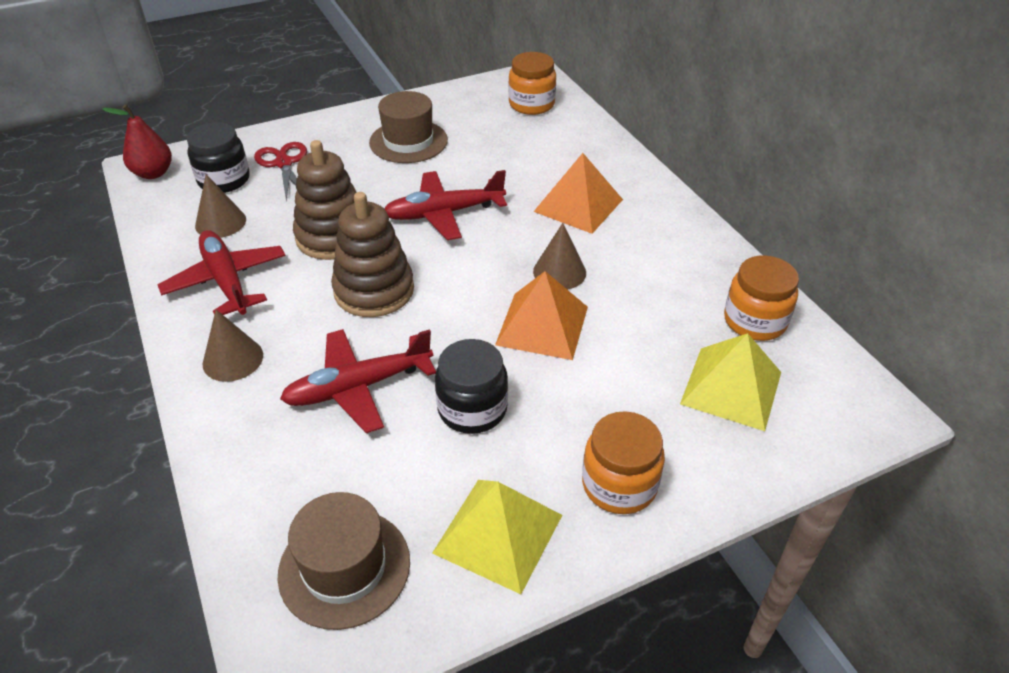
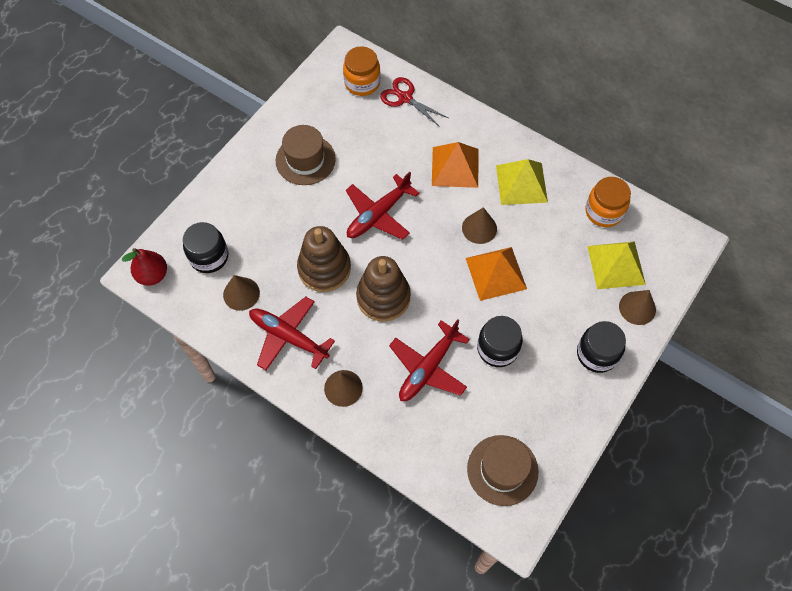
camera: 30 degrees left, 20 degrees up
(284, 163) = (237, 221): red scissors -> red scissors (405, 98)
(498, 533) = (559, 412): yellow pyramid -> yellow pyramid (521, 183)
(619, 485) = (597, 354): orange jar -> black jar
(730, 455) = (637, 308): none -> brown cone

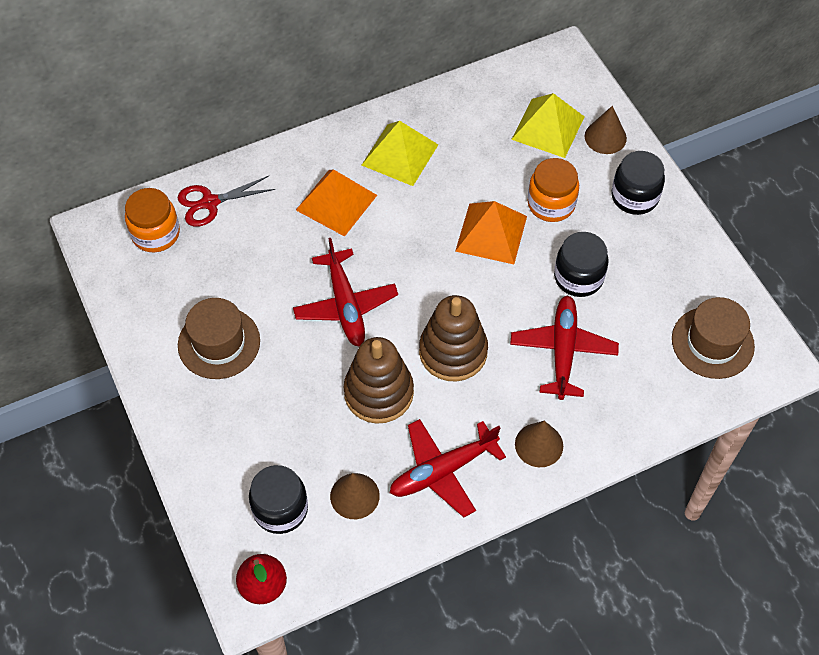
camera: 60 degrees left, 5 degrees down
(428, 368) = (563, 351): red plane -> red plane turned 150 degrees counterclockwise
(479, 228) = (428, 220): brown cone -> none
(603, 211) = (481, 104): orange jar -> orange jar (551, 204)

